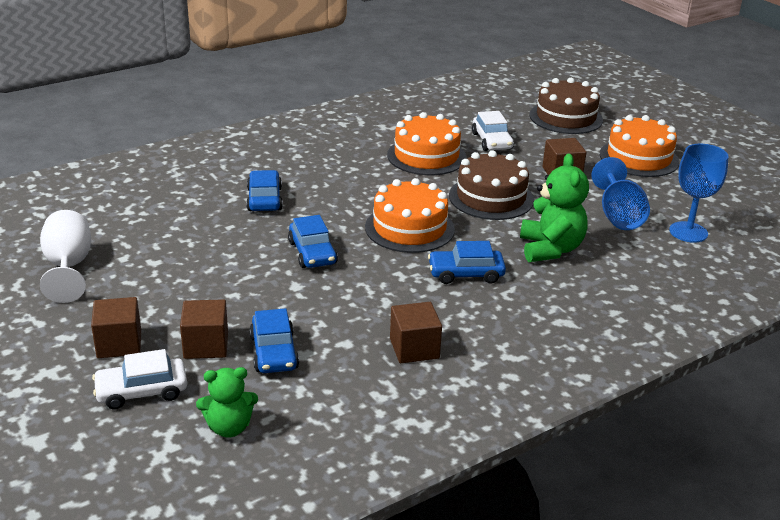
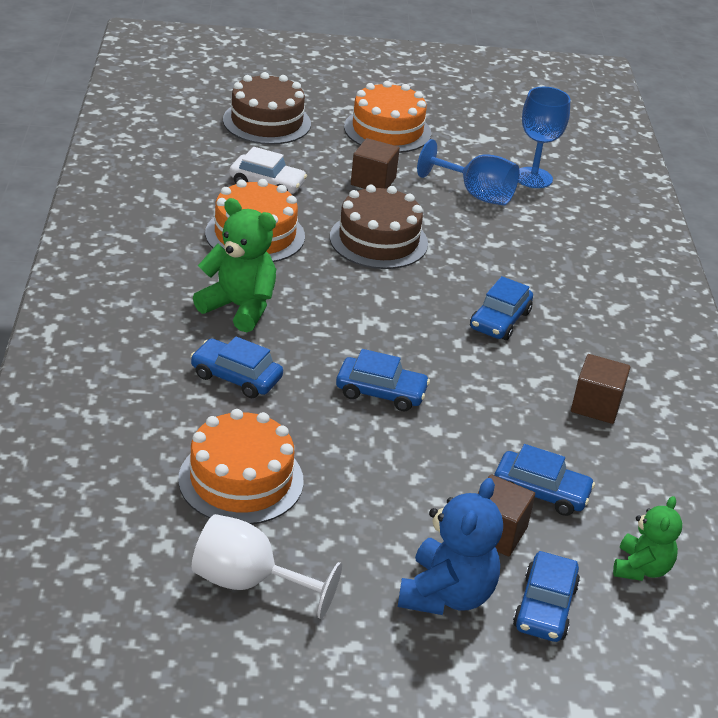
camera: 60 degrees left, 5 degrees up
(119, 344) = (446, 594): brown cube -> blue teddy bear
(142, 391) = (545, 607): white car -> blue car
(409, 228) = (389, 312): orange cake -> orange cake (241, 480)
(550, 249) = (499, 256): green teddy bear -> green teddy bear (239, 307)

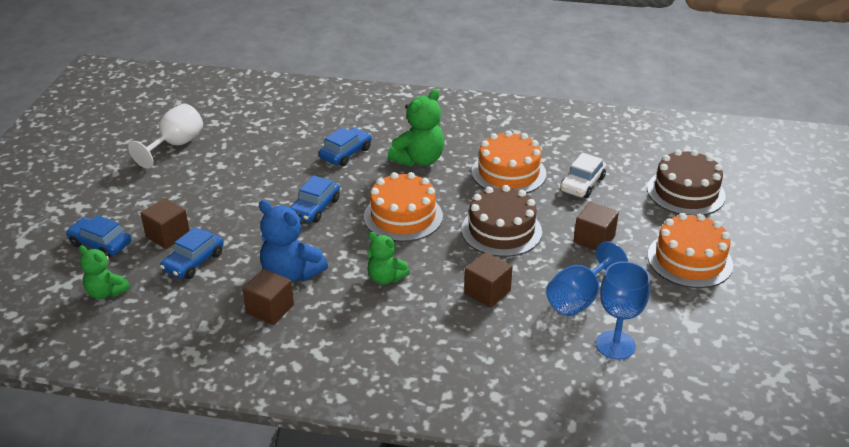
camera: 105 degrees right, 0 degrees up
(241, 480) = (253, 148): orange cake -> orange cake (403, 216)
(446, 594) = (131, 208): blue teddy bear -> blue teddy bear (291, 274)
(491, 249) = (487, 292): none -> brown cube
(500, 320) = (385, 278): blue car -> green teddy bear

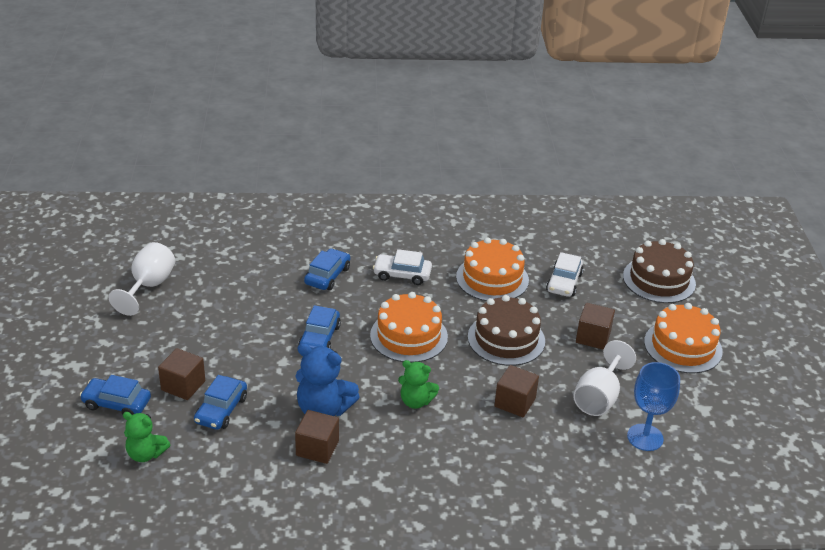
camera: 15 degrees left, 0 degrees up
(419, 160) = (402, 274): green teddy bear -> white car
(579, 298) = (599, 397): blue goblet -> white goblet

